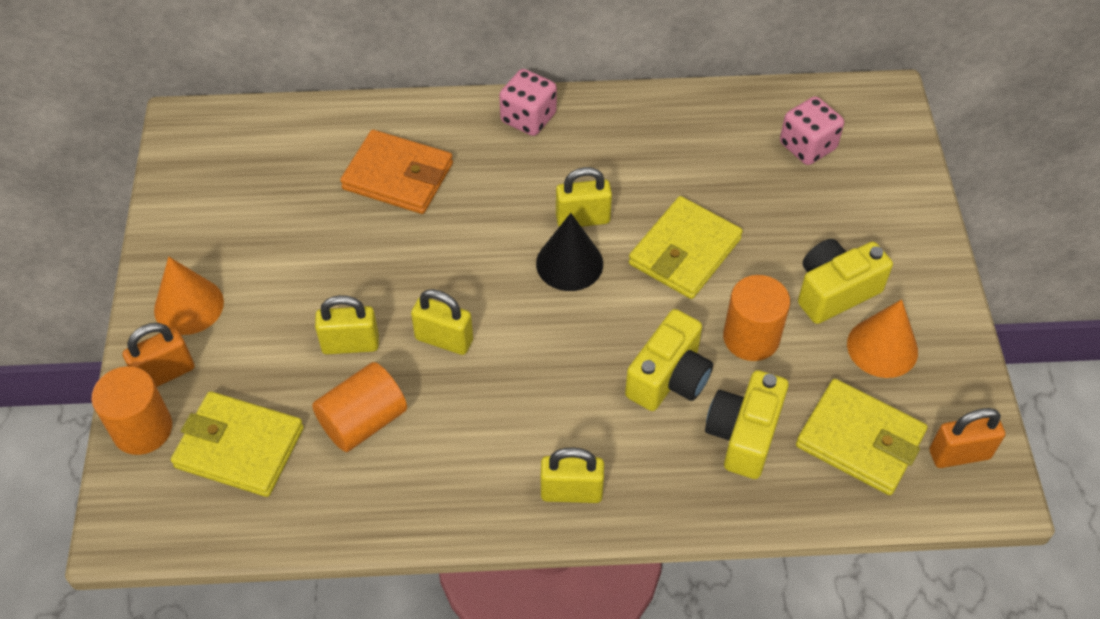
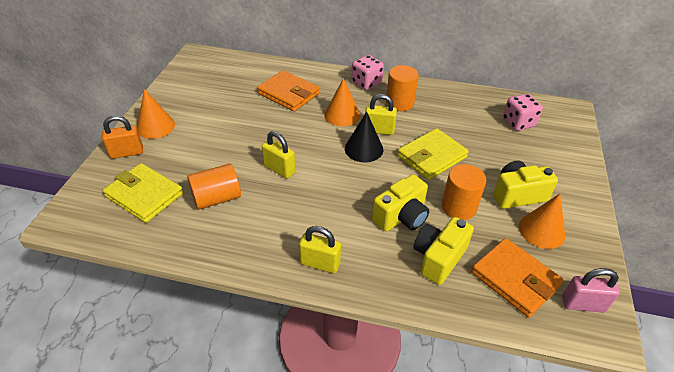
camera: 15 degrees right, 10 degrees down
(142, 429) = (100, 175): orange cylinder -> orange cylinder (399, 103)
(350, 344) = (228, 160): yellow padlock -> none
(509, 200) = (342, 114): none -> orange cone
(860, 440) = (515, 279): yellow wallet -> orange wallet
(959, 454) = (583, 304): orange padlock -> pink padlock

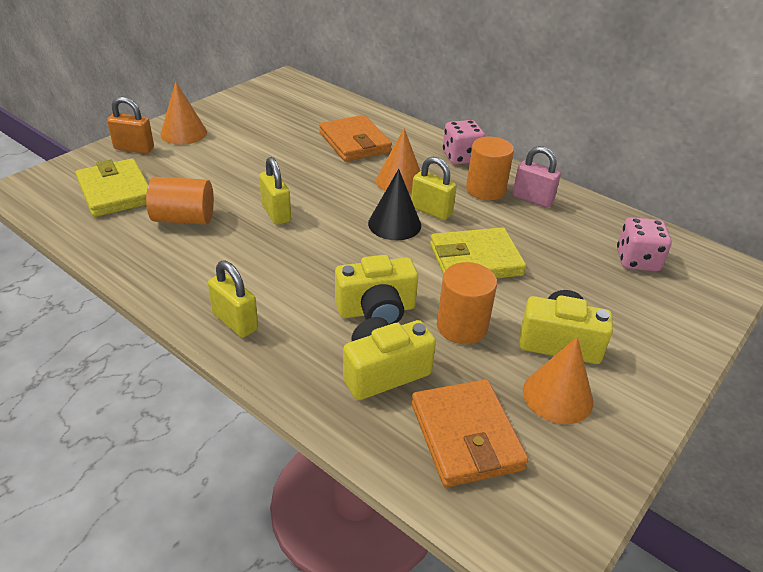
camera: 25 degrees right, 5 degrees down
(583, 304) = (541, 507): pink padlock -> pink padlock (532, 199)

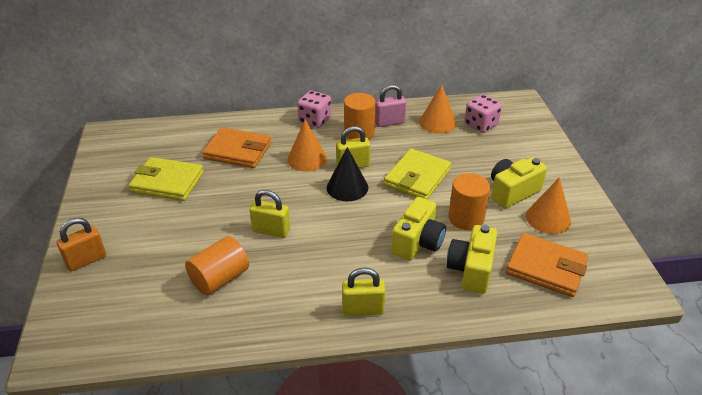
camera: 45 degrees left, 0 degrees up
(115, 192) = (135, 299): yellow wallet -> yellow wallet (167, 182)
(183, 133) = (104, 223): orange cone -> orange cone (437, 122)

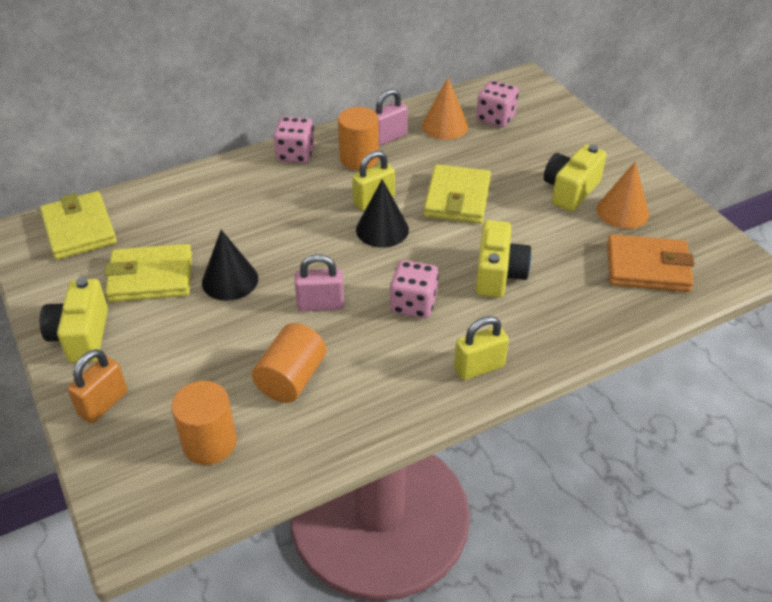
camera: 20 degrees left, 5 degrees up
(141, 139) = (79, 229): none -> yellow wallet
(218, 197) = (230, 280): none -> black cone
(238, 151) = (220, 215): orange wallet -> none
(271, 231) = (320, 305): yellow padlock -> pink padlock
(307, 159) = (313, 205): orange cone -> none
(339, 248) = (413, 304): none -> pink dice
(466, 218) = (536, 233): orange cylinder -> orange cylinder (209, 443)
(471, 270) = (572, 291): yellow camera -> yellow camera (81, 336)

